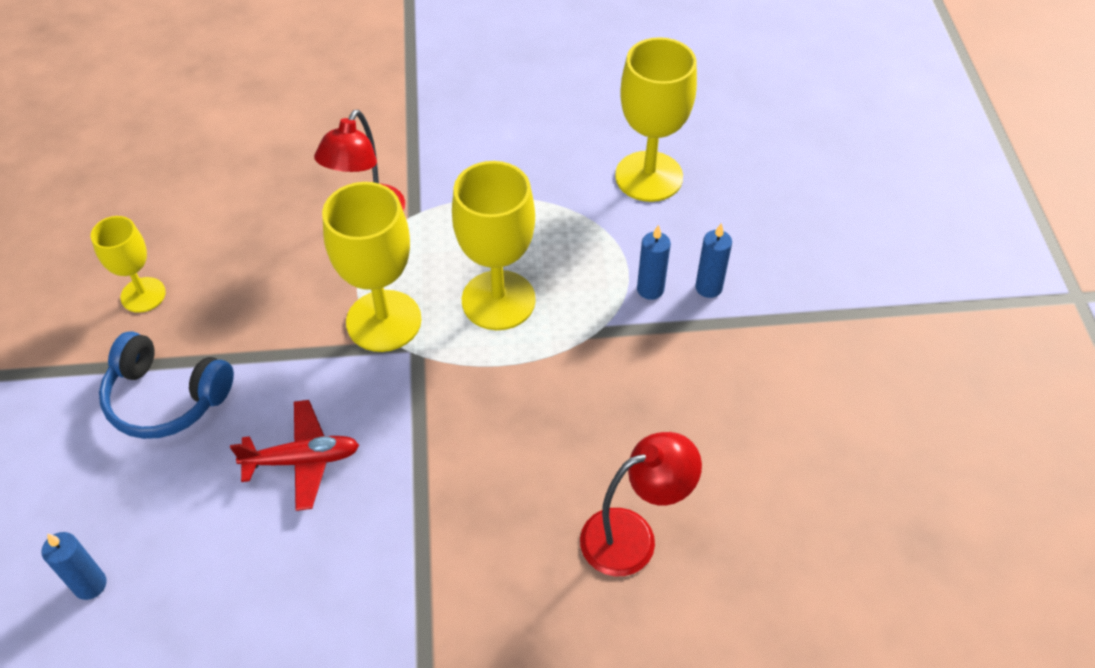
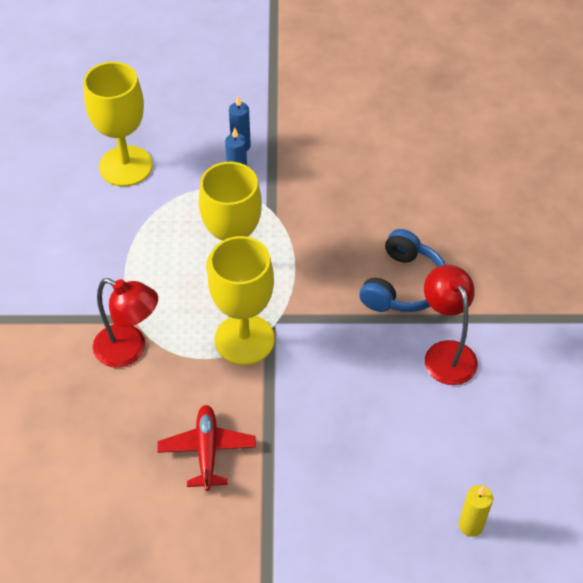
camera: 85 degrees left, 0 degrees up
(90, 585) = (470, 525): blue candle -> yellow candle
(143, 295) = (190, 521): yellow goblet -> none
(166, 398) = (304, 490): blue headphones -> blue headphones (403, 285)
(302, 460) = (369, 390): red plane -> red plane (207, 450)
(633, 536) = (434, 207): red lamp -> red lamp (446, 353)

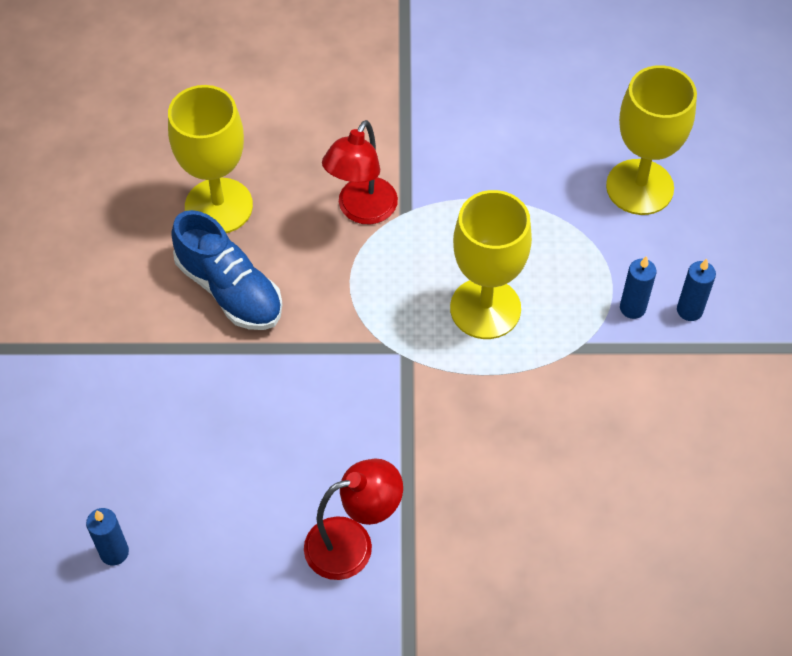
camera: 90 degrees right, 5 degrees up
(207, 450) = (229, 289): red plane -> blue shoe
(244, 339) = (375, 321): yellow goblet -> yellow goblet (218, 206)
(403, 285) = (460, 500): blue headphones -> none
(470, 525) = (114, 552): yellow candle -> blue candle

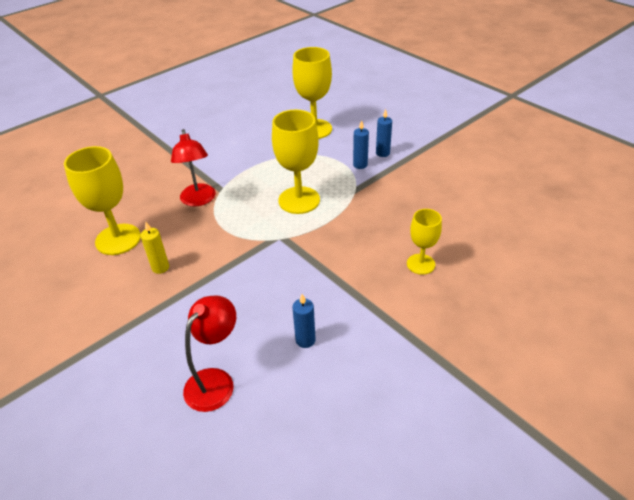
camera: 40 degrees left, 15 degrees down
(114, 552) = (218, 432): blue candle -> blue candle (305, 340)
(229, 289) = (160, 267): blue shoe -> yellow candle
(352, 544) = (347, 327): red lamp -> red lamp (215, 381)
(530, 533) = (420, 264): none -> yellow goblet

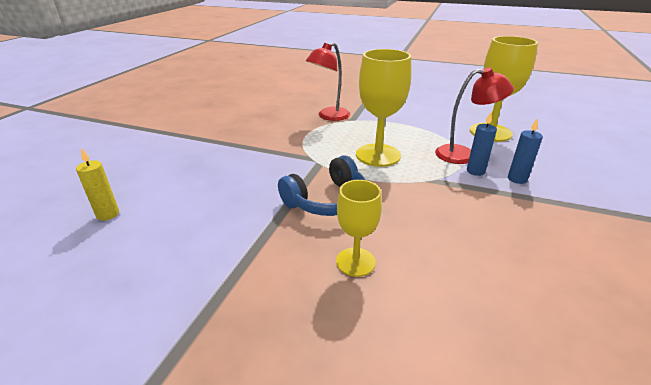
camera: 60 degrees right, 10 degrees down
(118, 239) = (261, 105): yellow goblet -> none
(160, 267) = (243, 126): yellow candle -> yellow candle (108, 214)
(215, 381) = (130, 183): red lamp -> red lamp (464, 155)
(305, 340) = (191, 213): blue candle -> none
(343, 253) = (327, 200): none -> blue headphones

